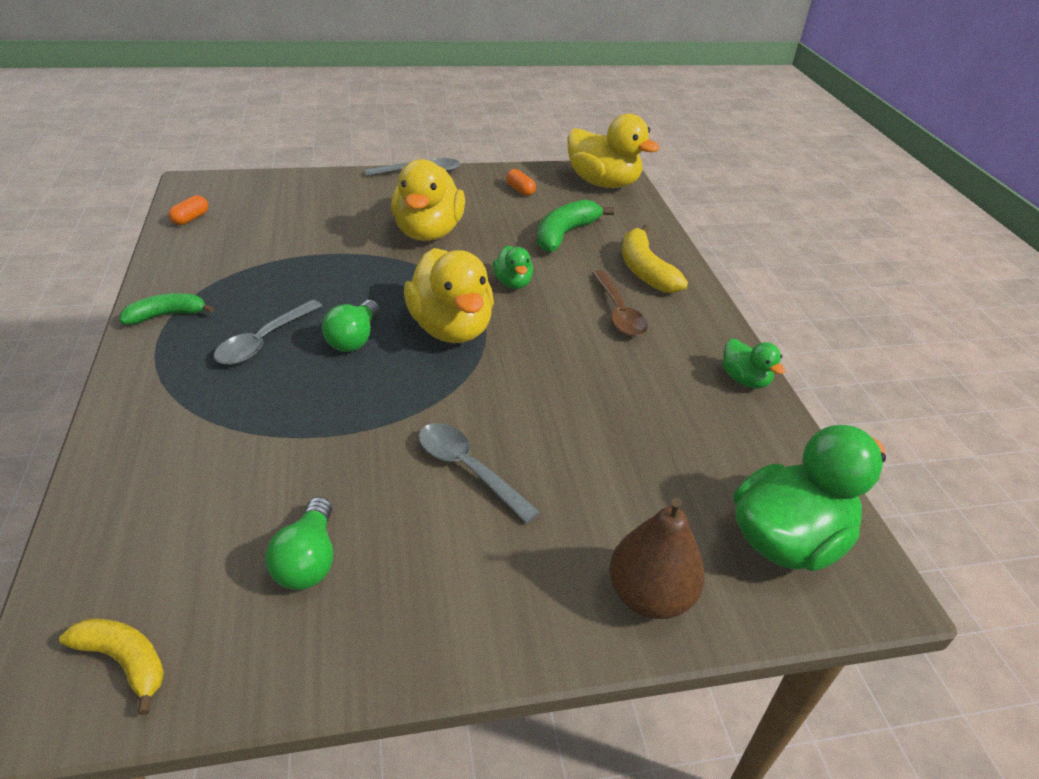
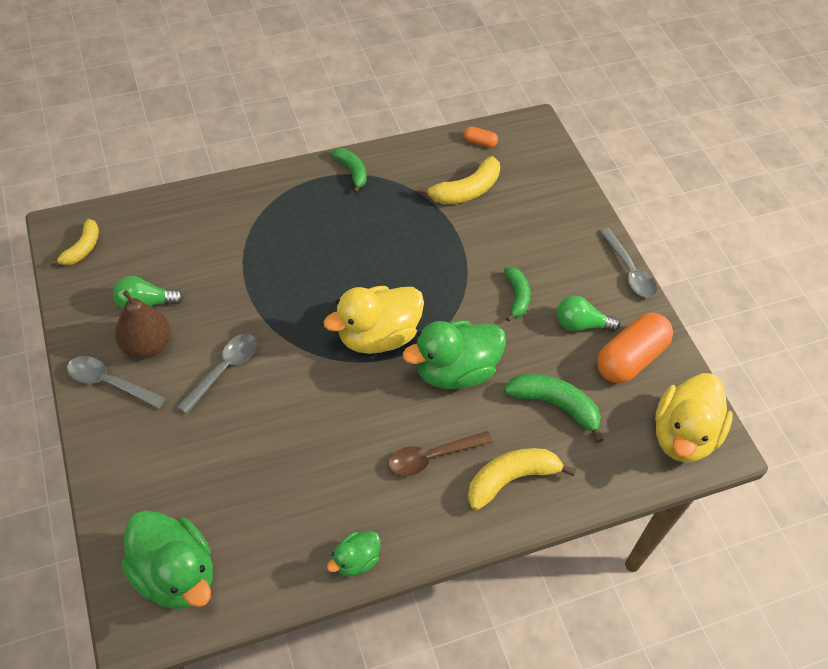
camera: 80 degrees right, 15 degrees up
(261, 238) = (466, 191): none -> yellow banana
(264, 341) = (335, 230): grey spoon -> grey spoon (110, 383)
(354, 339) = (349, 279): green light bulb -> green light bulb (580, 324)
(428, 232) = (517, 297): yellow duck -> green banana
(512, 283) = (454, 371): green duck -> green duck, size x1.97
(520, 190) = (630, 358): orange capsule -> orange capsule, size x2.25
(649, 595) = (125, 482): brown pear -> brown pear (147, 345)

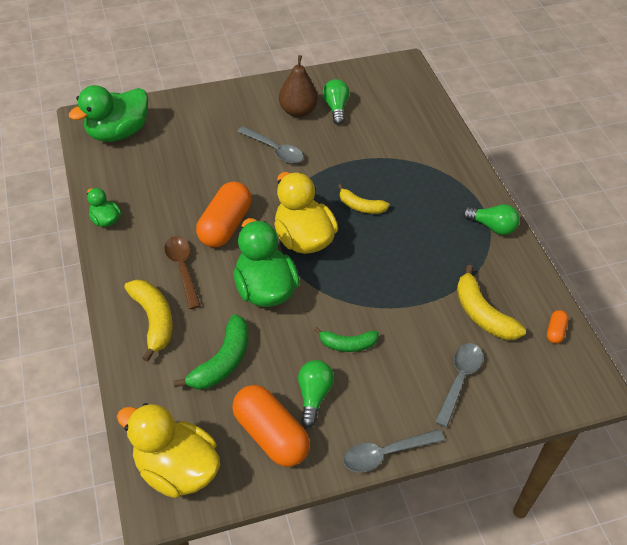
camera: 95 degrees right, 5 degrees down
(82, 248) = (385, 75): yellow banana -> yellow banana (361, 206)
(110, 383) = (267, 96): grey spoon -> grey spoon (459, 380)
(352, 171) = (492, 227): green banana -> green light bulb
(360, 417) = (225, 226): none -> orange capsule

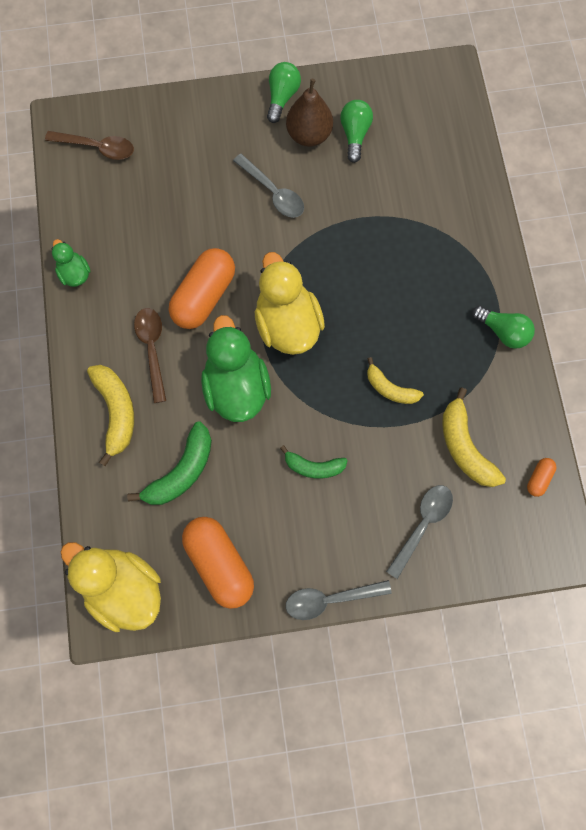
camera: 10 degrees right, 25 degrees up
(118, 133) = (97, 147): green duck -> brown spoon
(314, 396) = (269, 523): green light bulb -> green light bulb (282, 97)
(361, 206) = (359, 286): yellow banana -> yellow banana (390, 388)

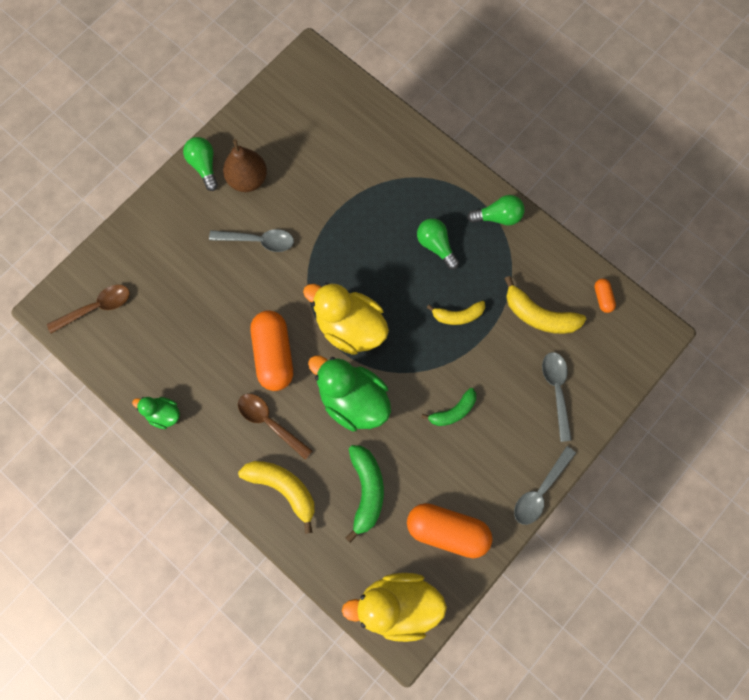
camera: 40 degrees left, 0 degrees up
(354, 135) = (280, 155): green light bulb -> green light bulb (436, 245)

